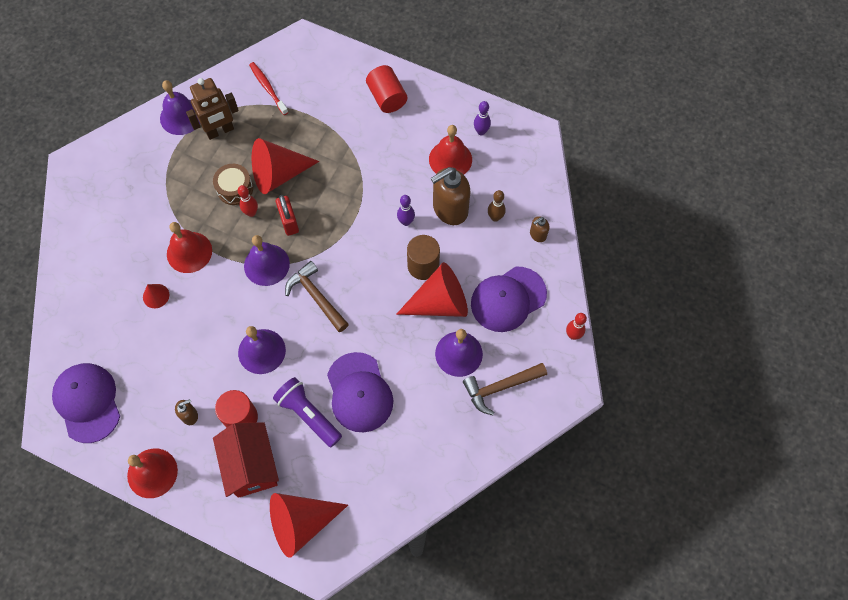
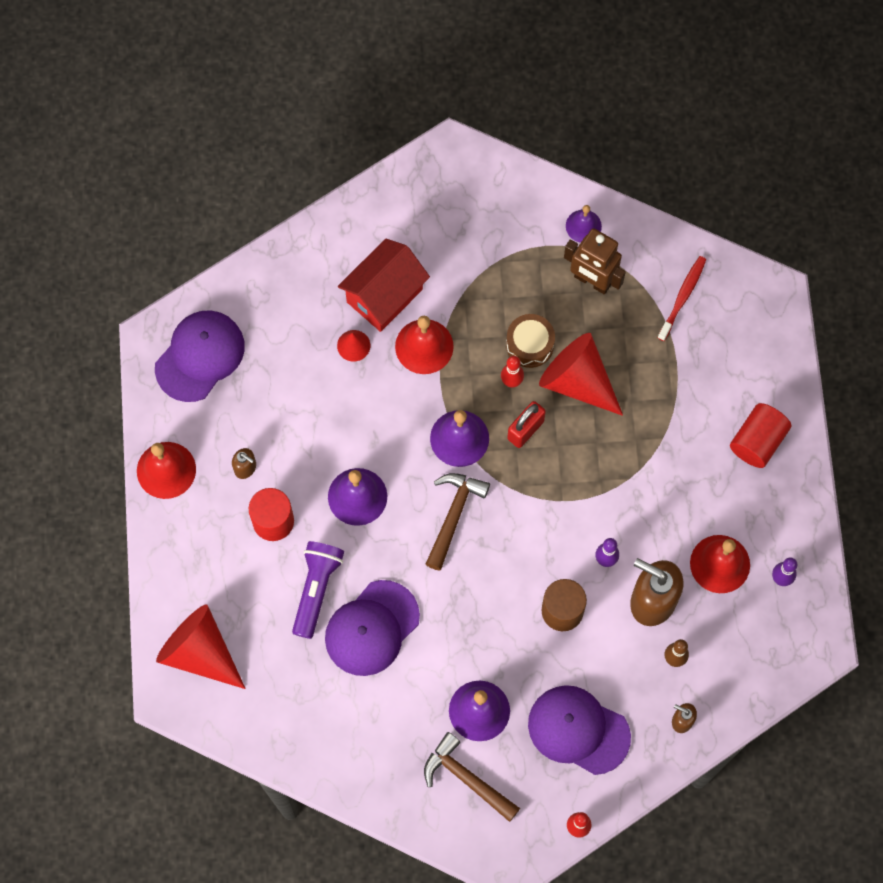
camera: 60 degrees right, 5 degrees up
(181, 116) = (583, 226): purple bell -> purple bell, size x0.63
(251, 466) = (229, 565): red house -> red house (384, 295)
(439, 303) = (527, 655): red cone -> none

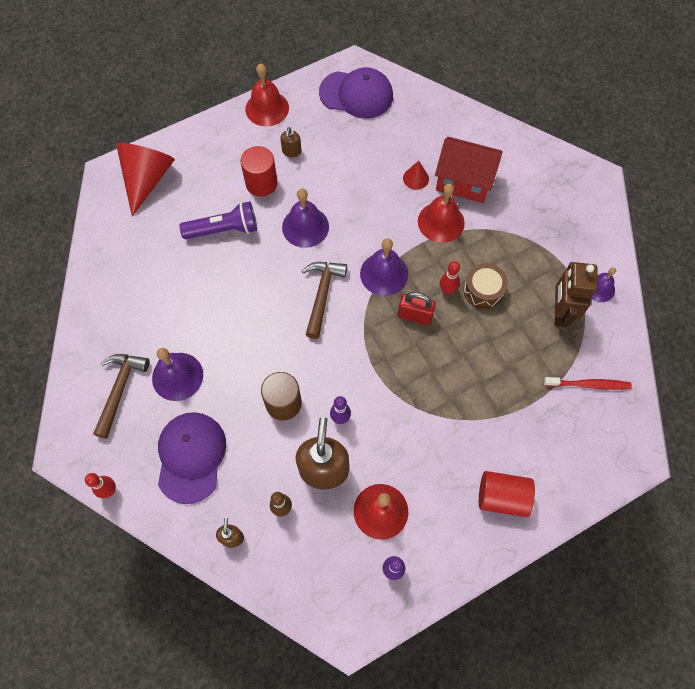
camera: 65 degrees right, 5 degrees down
(372, 628) = (210, 276): purple cap -> none
(454, 516) = (322, 295): brown hammer -> brown hammer turned 75 degrees counterclockwise
(577, 381) = (474, 336): red cone -> none

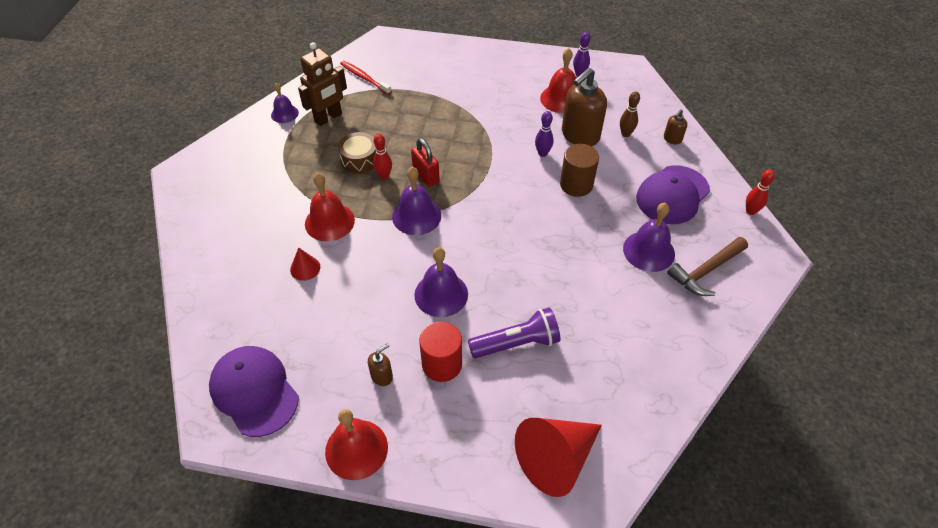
camera: 140 degrees left, 15 degrees down
(224, 230) = (517, 343): purple flashlight -> purple flashlight turned 135 degrees clockwise
(322, 295) = (480, 233): brown hammer -> none
(464, 182) = (273, 238): red house -> none
(502, 497) = (481, 65): red cylinder -> none

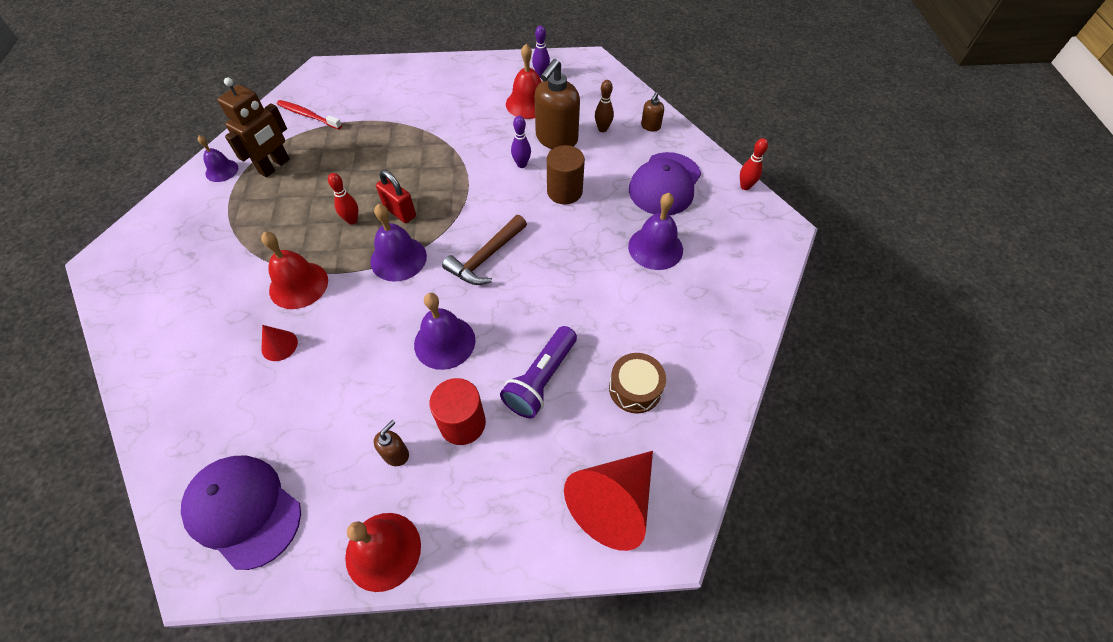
camera: 15 degrees left, 5 degrees up
(360, 160) = (320, 207): brown drum -> brown drum (635, 389)
(517, 343) = (541, 379): purple flashlight -> purple flashlight turned 150 degrees clockwise
(706, 271) = (717, 257): brown hammer -> brown hammer (486, 257)

